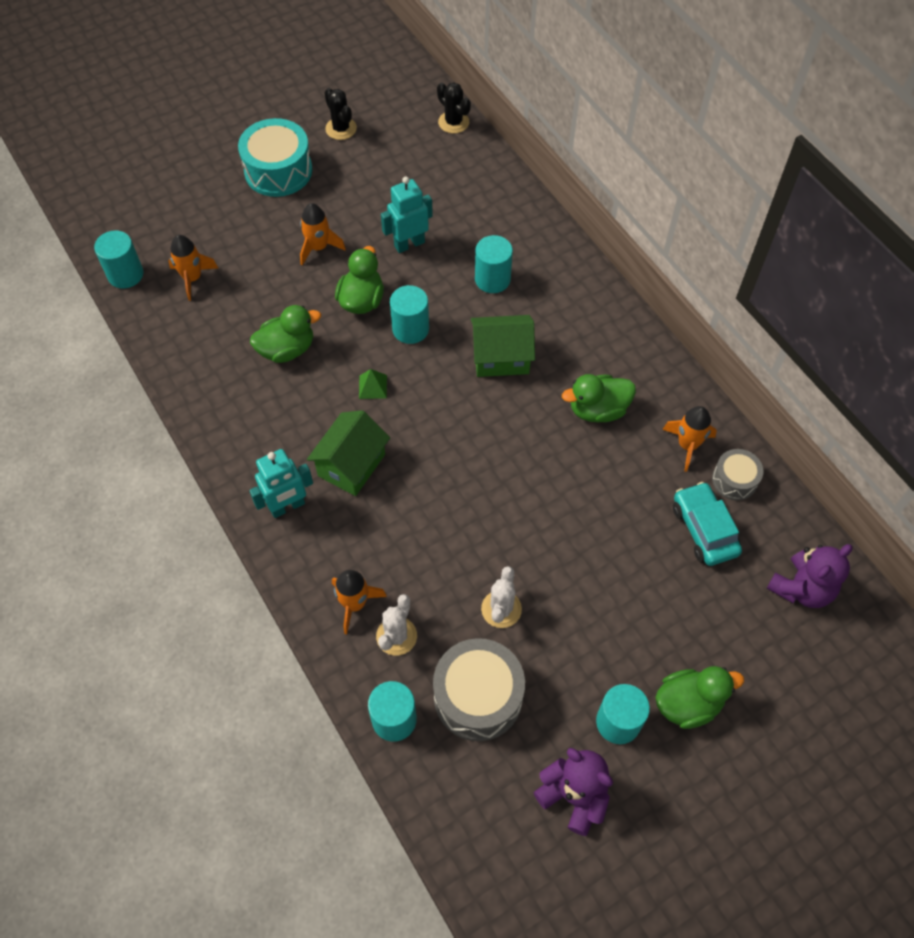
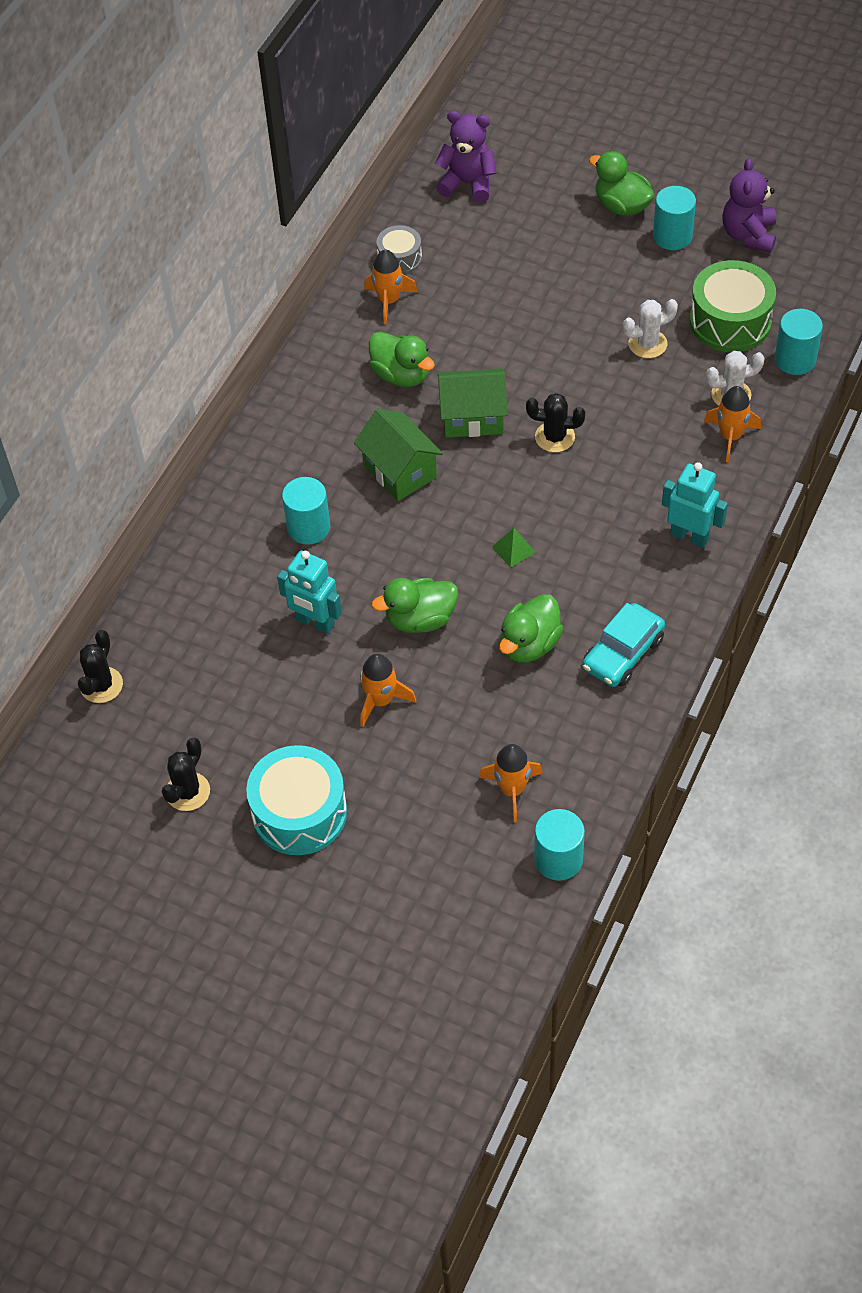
camera: 120 degrees left, 5 degrees down
(287, 349) = (529, 644): green duck -> green duck turned 90 degrees counterclockwise
(351, 465) = (608, 515): green house -> green house (472, 417)
(410, 329) = (423, 559): turquoise cylinder -> none
(454, 476) = (554, 437): none -> black cactus
(478, 696) = (730, 321): grey drum -> green drum
(704, 529) = (464, 257): turquoise car -> turquoise car (623, 653)

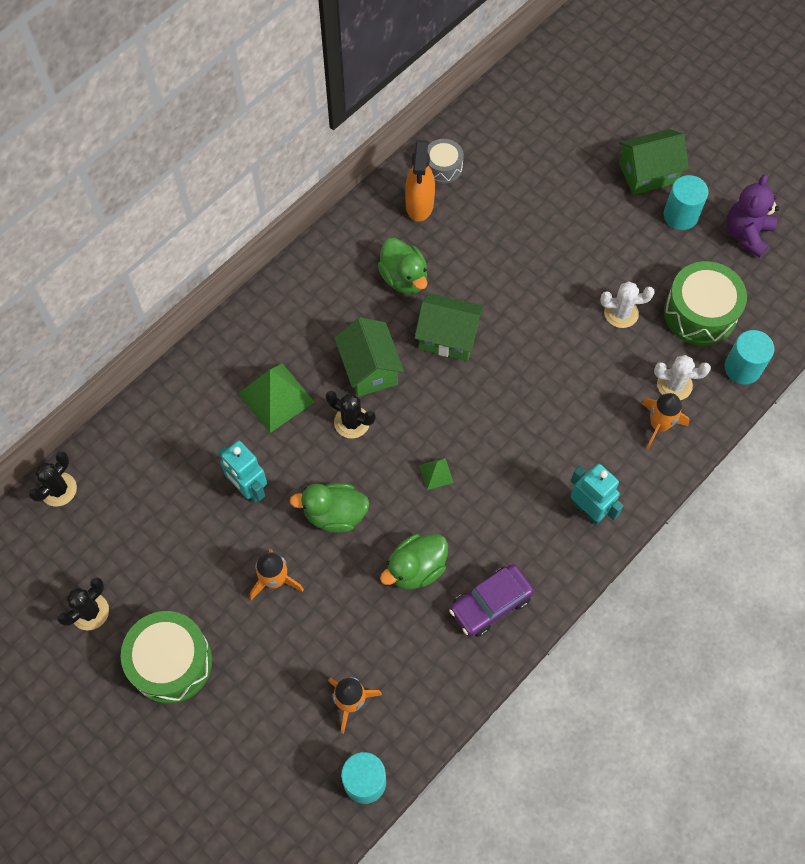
camera: 15 degrees right, 10 degrees up
(299, 812) = (171, 662): turquoise drum -> green drum
(308, 527) = (276, 398): turquoise cylinder -> green pyramid
(389, 301) = (419, 205): orange rocket -> orange spray bottle
(468, 183) = (526, 113): purple teddy bear -> none
(554, 437) = (509, 378): black cactus -> black cactus (352, 422)
(621, 206) = (648, 173): green duck -> green house
(623, 653) = (490, 604): turquoise car -> purple car

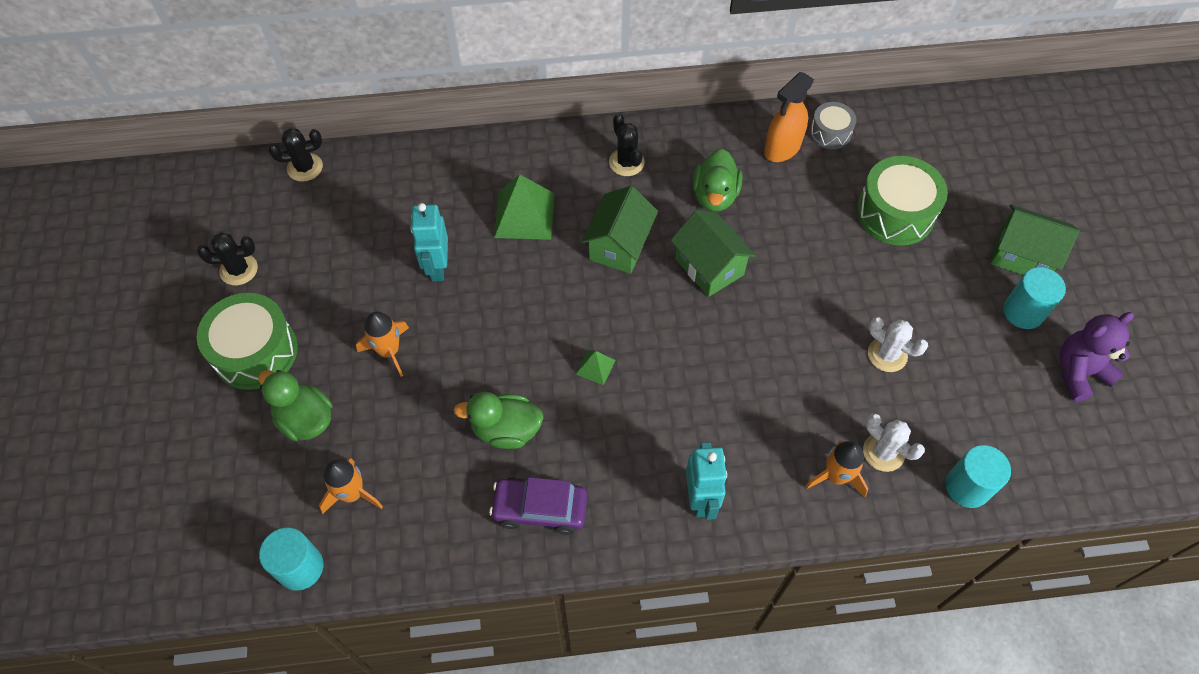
camera: 40 degrees right, 5 degrees down
(335, 514) = (483, 337): green duck -> green duck (305, 419)
(352, 422) = (565, 276): black cactus -> black cactus (626, 162)
(700, 313) = (967, 408): green drum -> green drum (895, 213)

